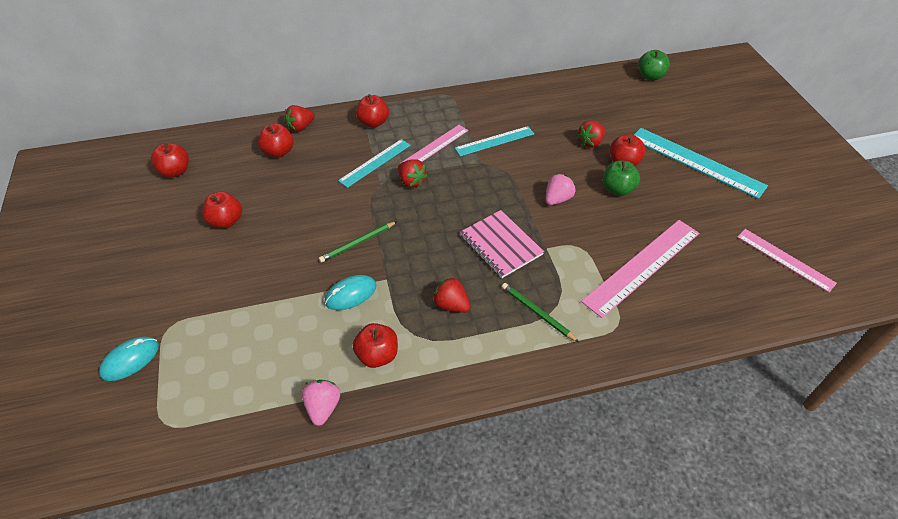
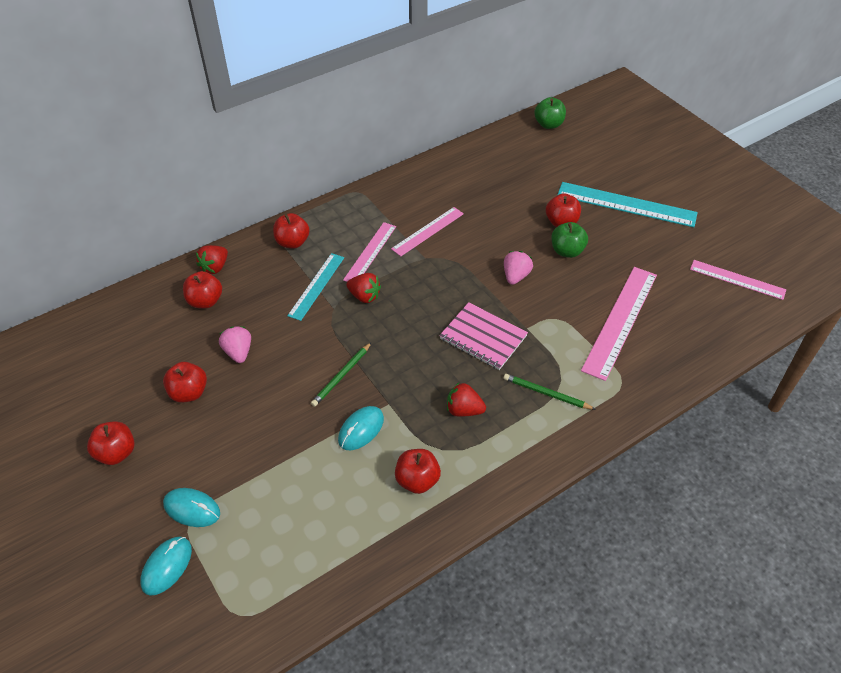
camera: 20 degrees left, 0 degrees up
(175, 171) = (99, 354): red apple -> red apple (116, 453)
(176, 318) = (192, 509): none -> turquoise mouse
(323, 407) = (390, 546): pink strawberry -> pink strawberry (238, 352)
(494, 141) = (428, 231): turquoise ruler -> pink ruler
(590, 142) = (521, 209): red strawberry -> none

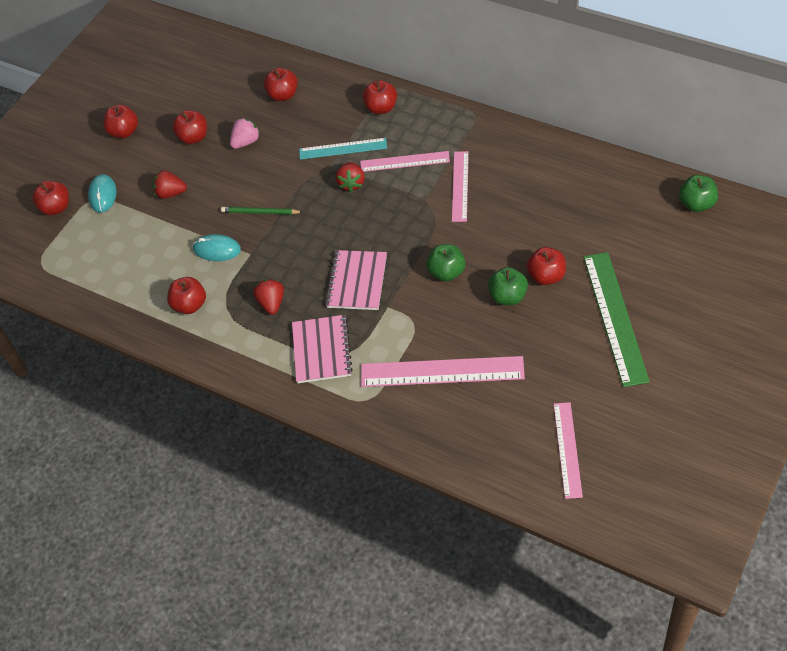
camera: 70 degrees right, 5 degrees up
(167, 566) = (56, 207): turquoise mouse -> red apple
(215, 267) = (321, 79): red strawberry -> red strawberry (171, 193)
(428, 231) = (460, 186): pink ruler -> pink ruler turned 75 degrees clockwise
(515, 276) = (446, 272): pink strawberry -> green apple
(546, 393) = (321, 350): green pencil -> pink notebook
(626, 204) = (615, 317): turquoise ruler -> green ruler

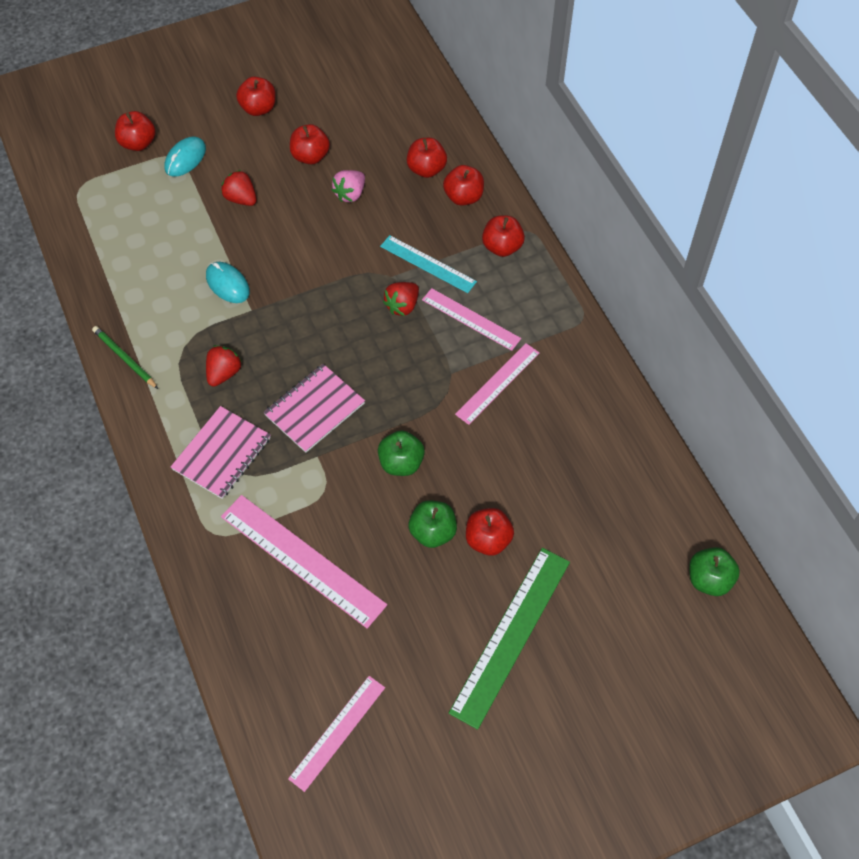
camera: 30 degrees right, 5 degrees up
(190, 305) = (157, 321): red apple -> red apple (463, 197)
(246, 142) = (350, 194): pink strawberry -> pink strawberry turned 135 degrees clockwise
(260, 212) = (297, 275): green pencil -> green pencil (124, 358)

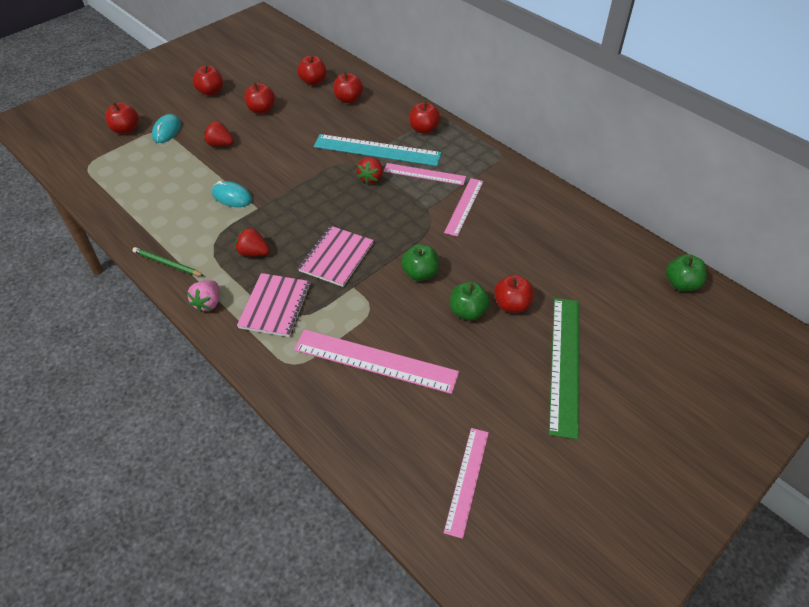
camera: 20 degrees left, 10 degrees down
(224, 373) = (253, 253): red strawberry -> red strawberry turned 75 degrees counterclockwise
(350, 194) = (301, 124): pink strawberry -> pink strawberry (208, 303)
(428, 264) = (377, 150): turquoise ruler -> turquoise ruler, size x1.61
(463, 197) = (382, 108): red apple -> red apple (313, 81)

